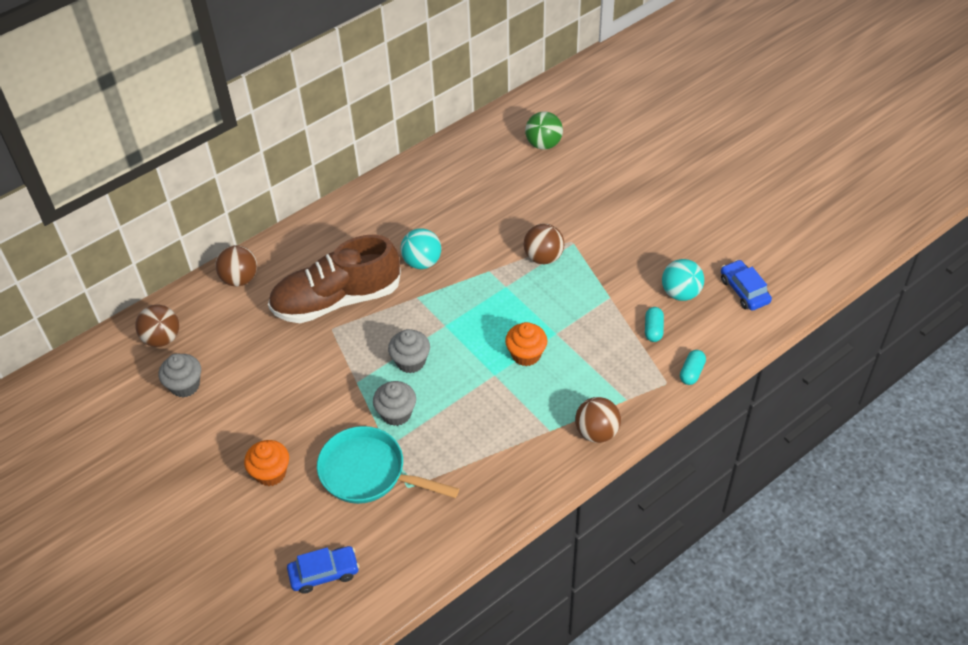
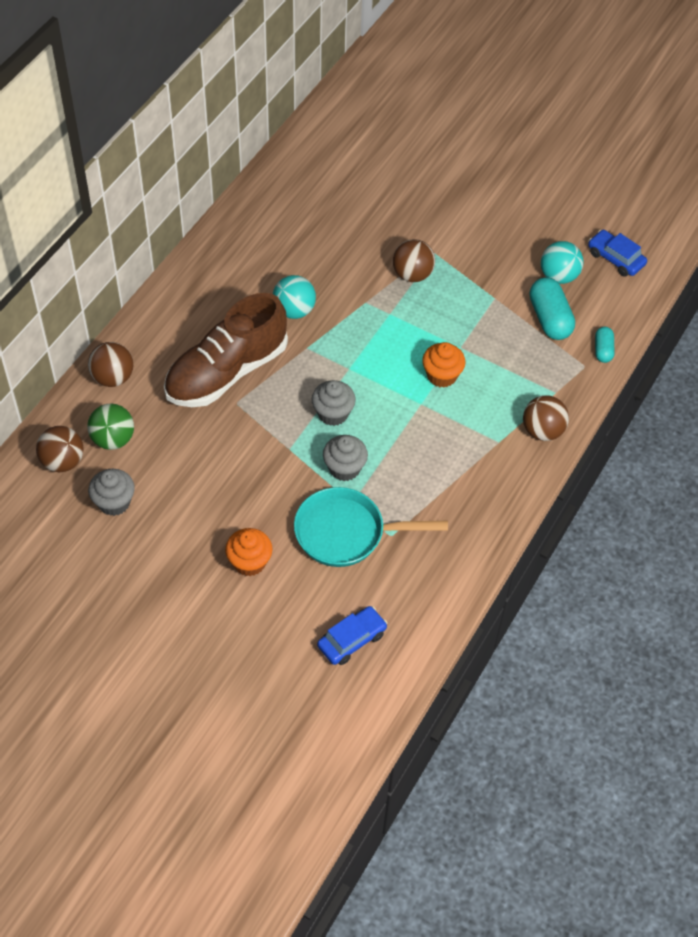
camera: 25 degrees left, 5 degrees up
(543, 144) = (357, 158): green ball -> green ball (113, 439)
(653, 329) = (549, 318): turquoise capsule -> turquoise capsule, size x1.78

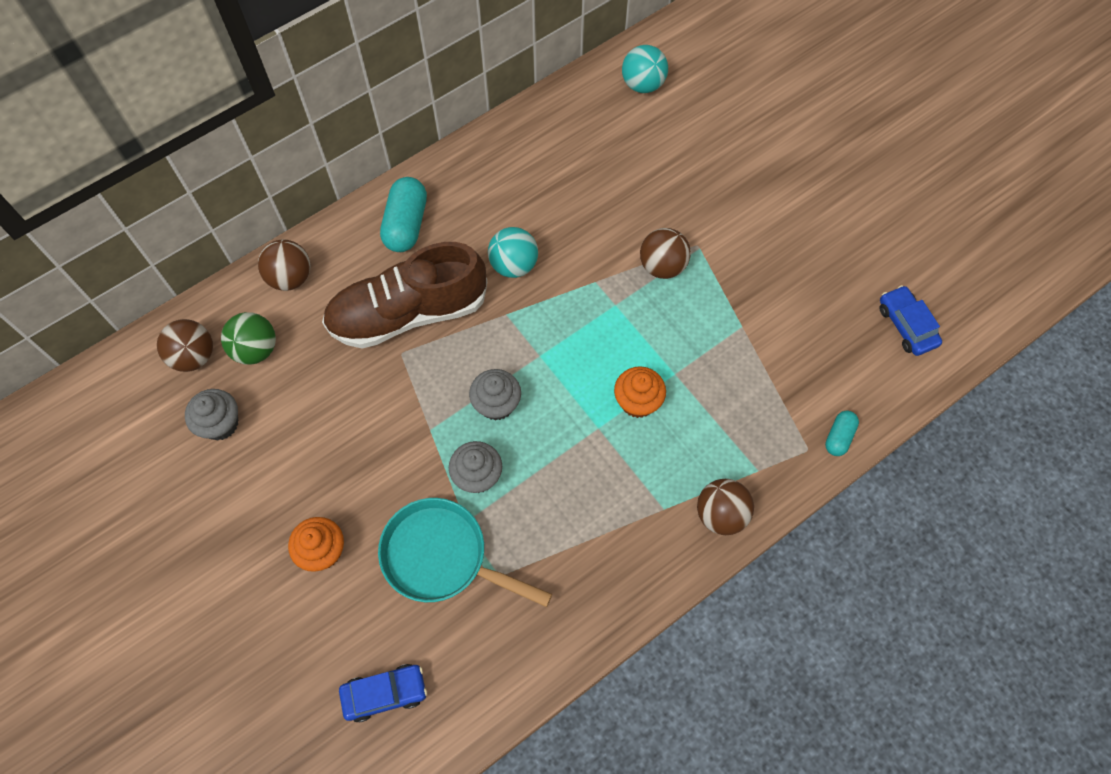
camera: 25 degrees right, 10 degrees up
(549, 318) = (794, 374): turquoise capsule -> turquoise capsule (406, 224)
(558, 276) = (829, 324): turquoise ball -> turquoise ball (643, 84)

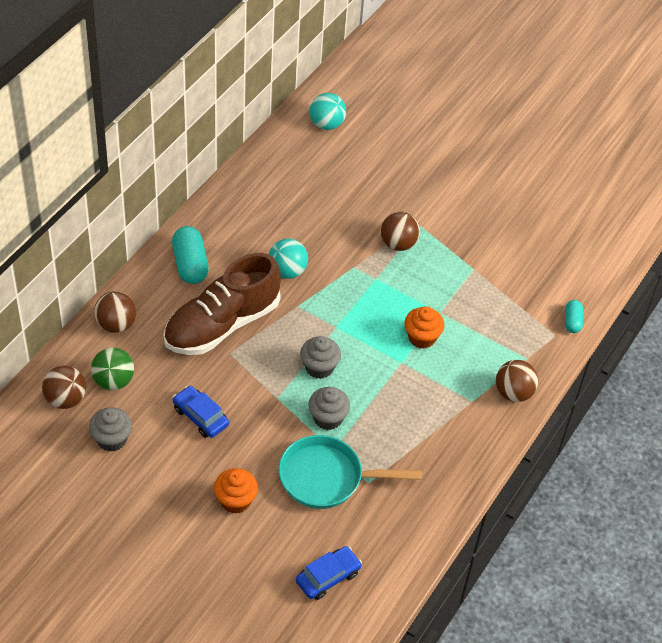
camera: 25 degrees left, 15 degrees down
(906, 325) = (587, 238): blue car -> blue car (200, 416)

